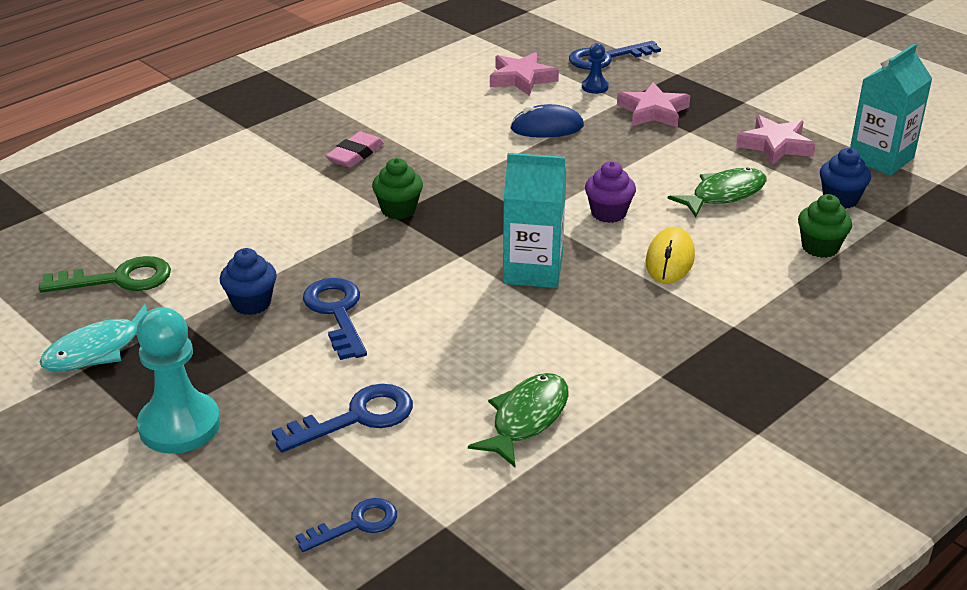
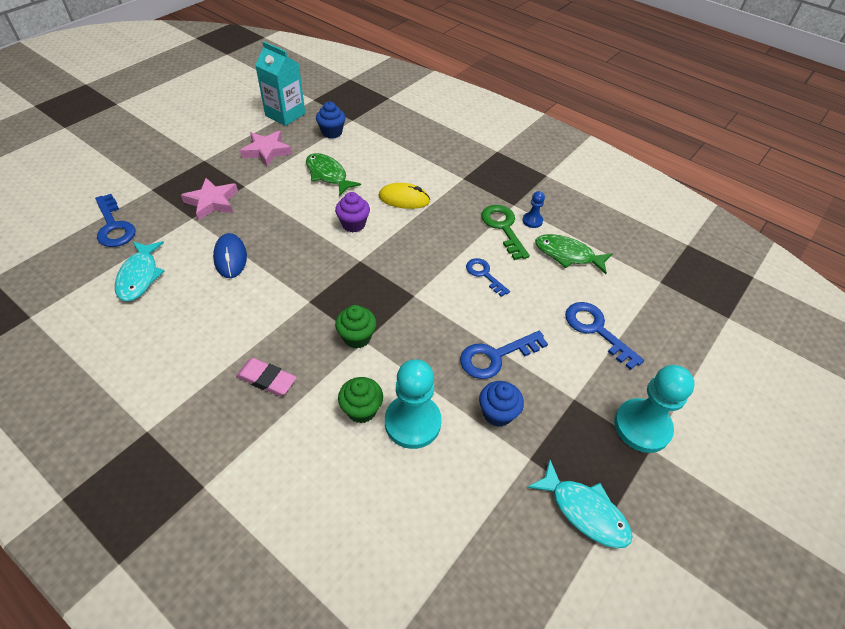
camera: 100 degrees left, 15 degrees up
(119, 279) = (487, 528): green key -> green key (503, 227)
(265, 242) = (412, 422): none -> turquoise pawn
(356, 524) = (678, 318): blue key -> blue key (484, 274)
(521, 79) = (140, 276): pink star -> turquoise fish
(533, 270) = (425, 258): turquoise carton -> none
(595, 87) = (165, 232): blue pawn -> blue pawn (532, 221)
(820, 247) = (383, 144): green cupcake -> green cupcake (361, 410)

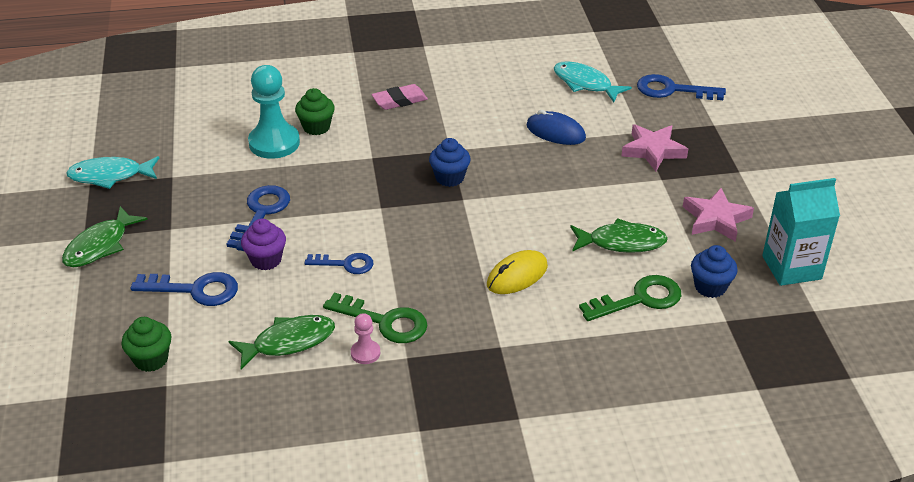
camera: 135 degrees right, 10 degrees down
(353, 224) = (517, 220): purple cupcake -> purple cupcake (266, 260)
(357, 337) = (380, 155): green cupcake -> green cupcake (151, 359)
(369, 150) = (639, 299): none -> green key
(497, 413) = (221, 183): blue cupcake -> blue cupcake (449, 178)
(532, 221) = (365, 353): blue pawn -> pink pawn
(642, 426) = (100, 246): turquoise pawn -> green fish

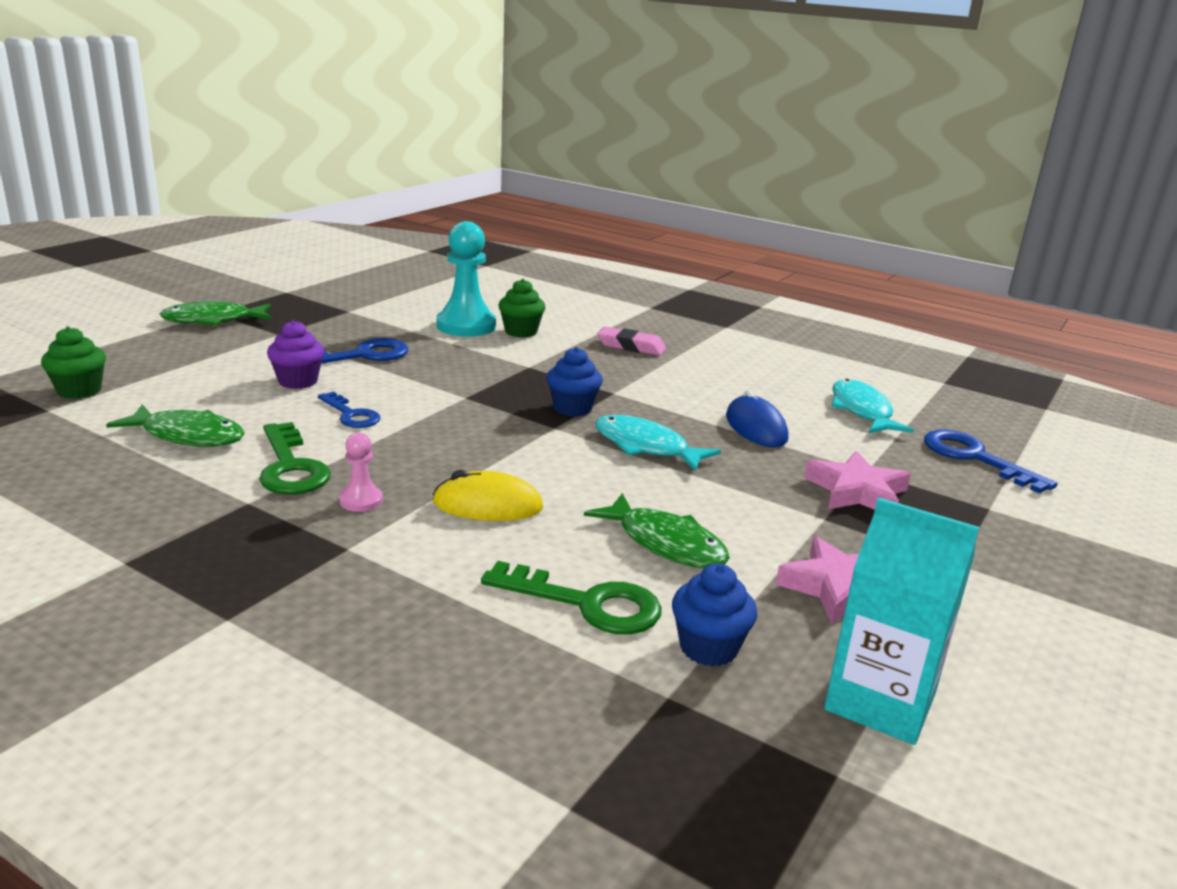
camera: 40 degrees right, 15 degrees down
(110, 176) = (309, 293): turquoise fish -> turquoise fish (645, 447)
(195, 290) = (208, 371): blue key -> none
(365, 353) = (223, 478): pink pawn -> pink pawn (361, 501)

